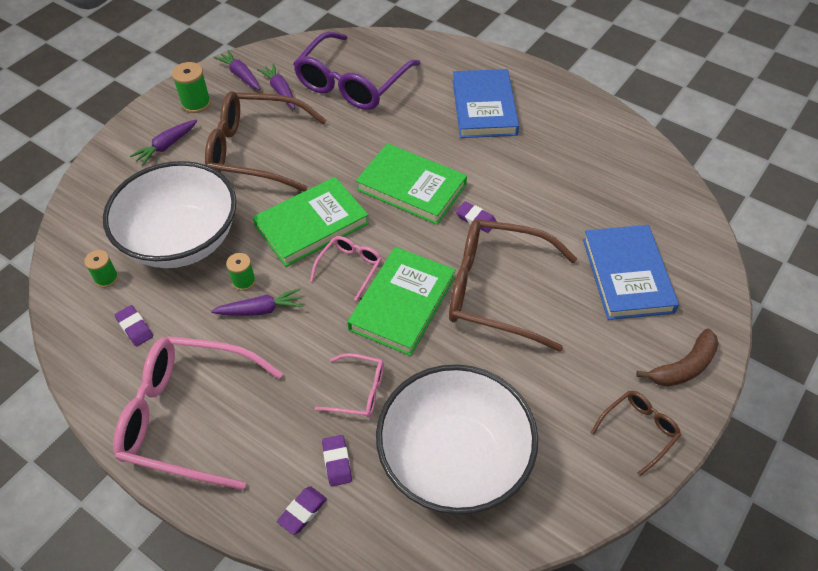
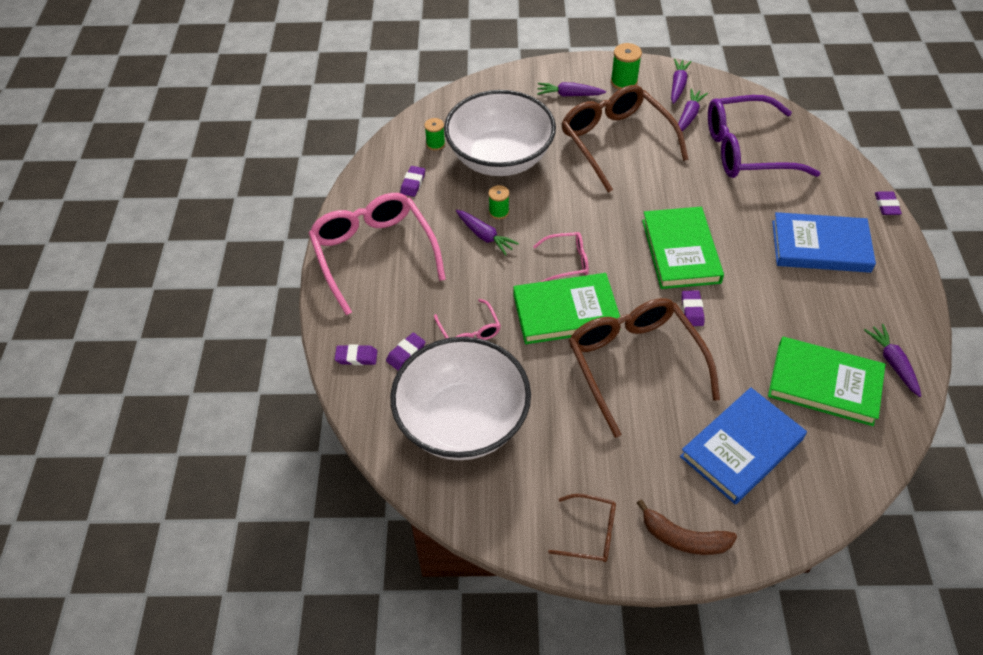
camera: 55 degrees right, 0 degrees up
(311, 224) = (583, 216): green book -> green book (824, 384)
(481, 50) = (886, 205): none -> purple eraser
(484, 107) = (820, 246): blue book -> blue book turned 45 degrees clockwise
(617, 141) = (892, 363): none -> purple carrot

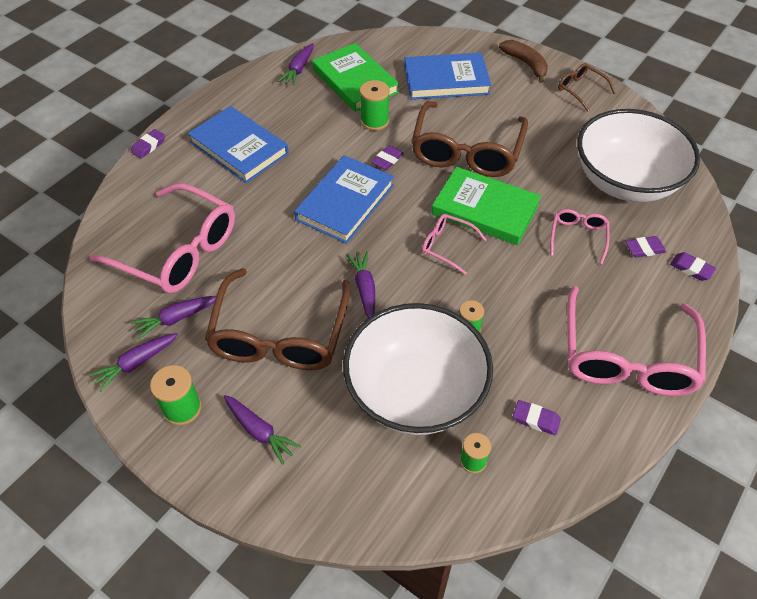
camera: 145 degrees left, 0 degrees up
(413, 183) = (536, 419): purple eraser -> purple eraser turned 60 degrees clockwise
(485, 236) = (502, 311): purple carrot -> purple carrot (364, 289)
(680, 251) = (345, 202): green book -> blue book
(746, 150) = (178, 251): purple glasses -> pink glasses
(749, 345) = (374, 121): none -> green spool

